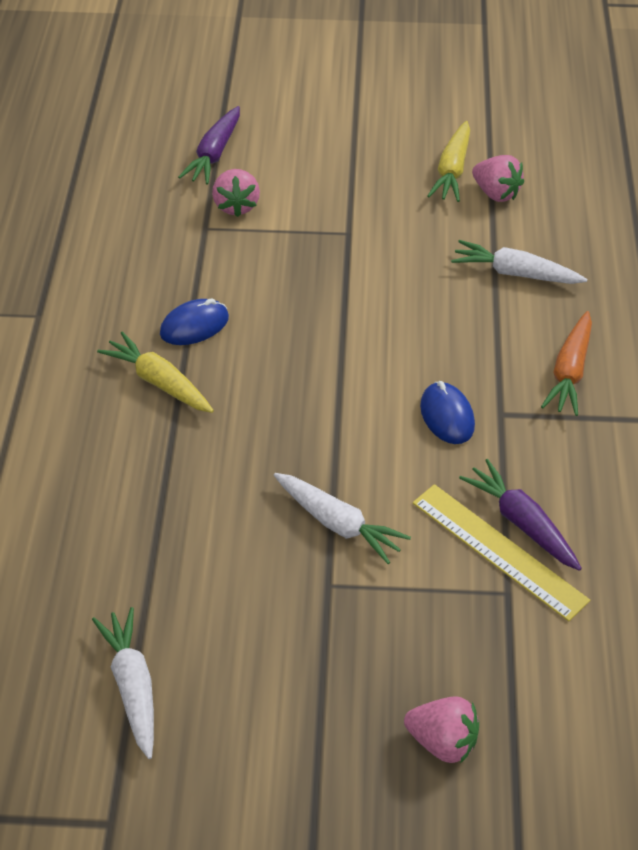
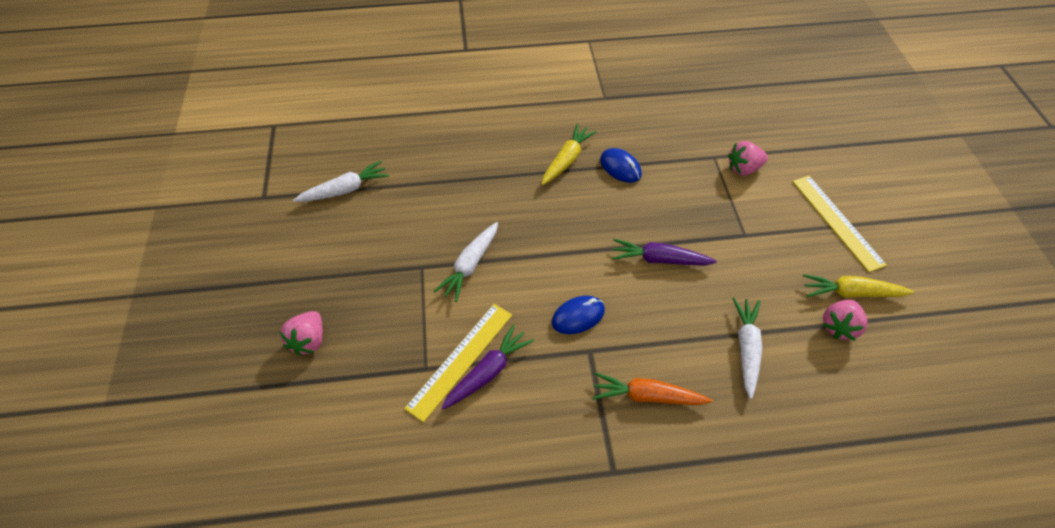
camera: 80 degrees right, 5 degrees up
(214, 154) = (791, 148): purple carrot -> purple carrot (659, 260)
(346, 151) = (837, 221): none -> yellow ruler

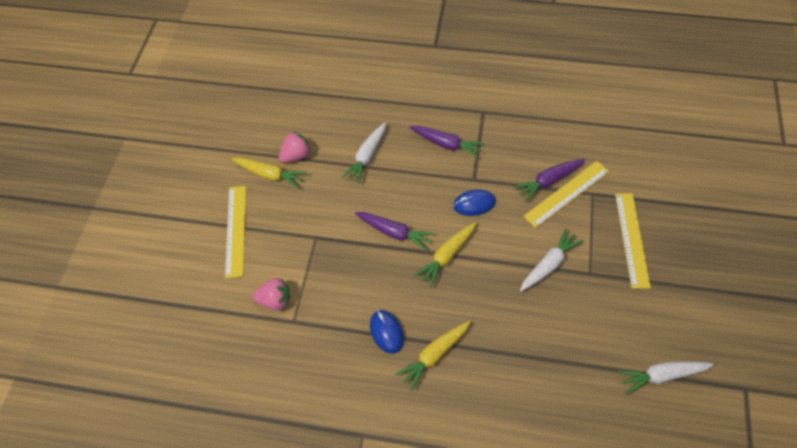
camera: 160 degrees left, 5 degrees up
(309, 341) = (681, 232): pink strawberry -> none
(372, 317) = (631, 239): none -> yellow ruler
(588, 248) = (446, 256): none -> yellow carrot
(647, 396) = (446, 144): orange carrot -> purple carrot

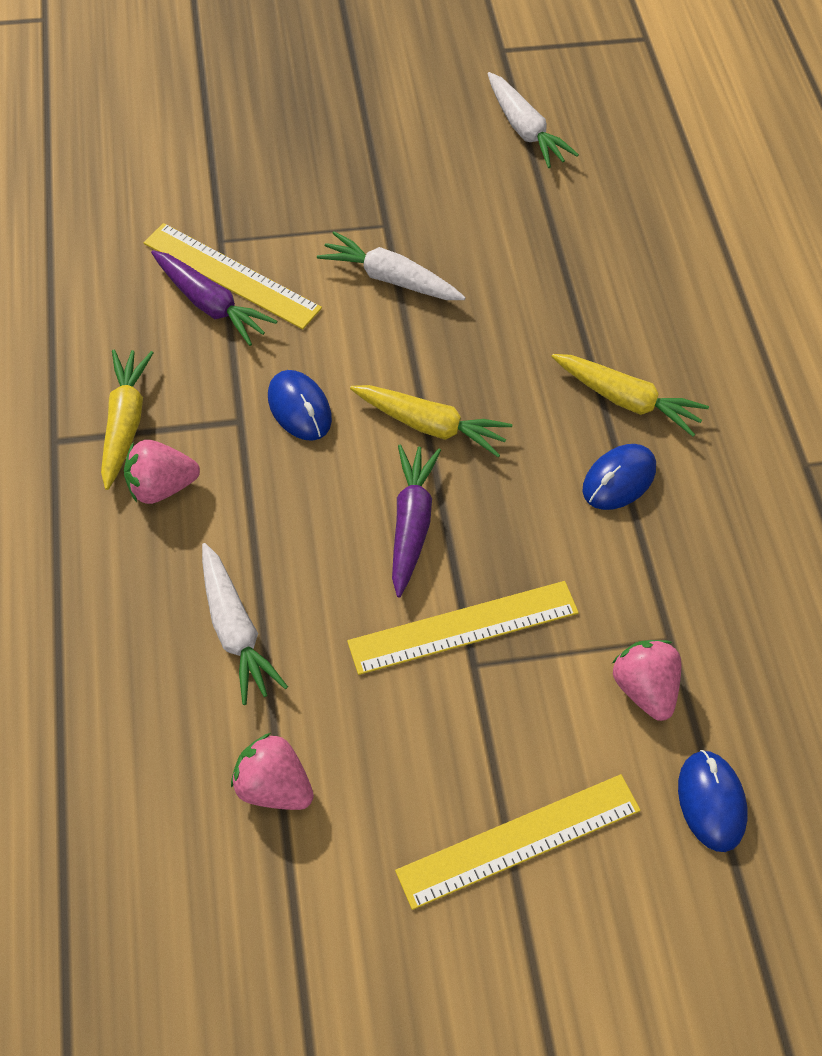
camera: 115 degrees left, 0 degrees up
(215, 307) = (711, 802): none -> blue mouse
(270, 175) = (346, 826): yellow carrot -> yellow carrot (125, 422)
(367, 157) = (235, 631): white carrot -> white carrot turned 60 degrees clockwise
(446, 144) = (161, 487): purple carrot -> pink strawberry
(631, 239) = (300, 181): yellow ruler -> yellow ruler (463, 627)

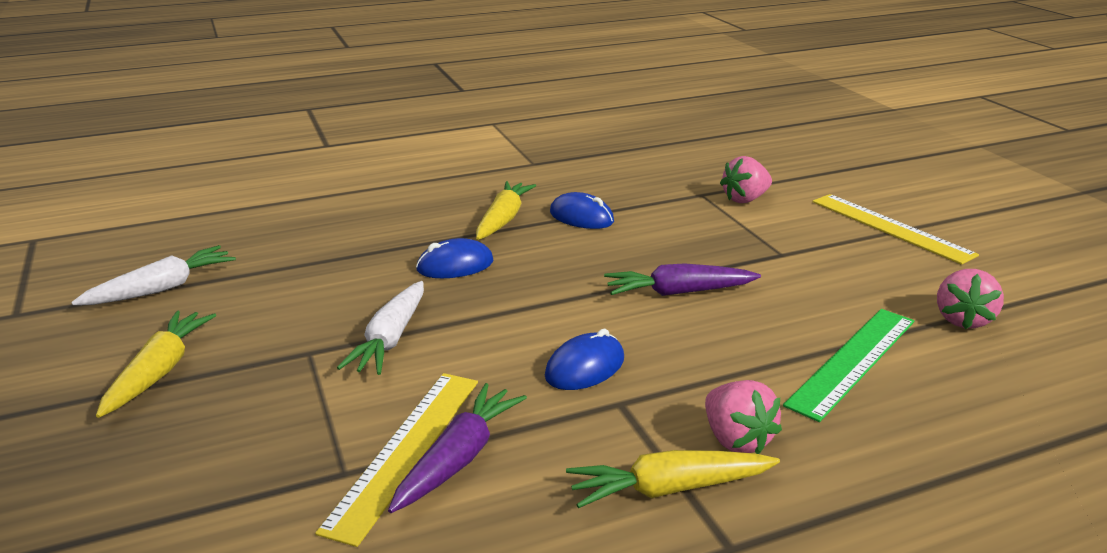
camera: 100 degrees left, 30 degrees down
(235, 631) = (853, 361): white carrot -> green ruler
(431, 426) = (570, 295): yellow carrot -> yellow carrot (160, 371)
(463, 627) = (755, 260): yellow ruler -> none
(711, 802) = (801, 178): blue mouse -> blue mouse (455, 265)

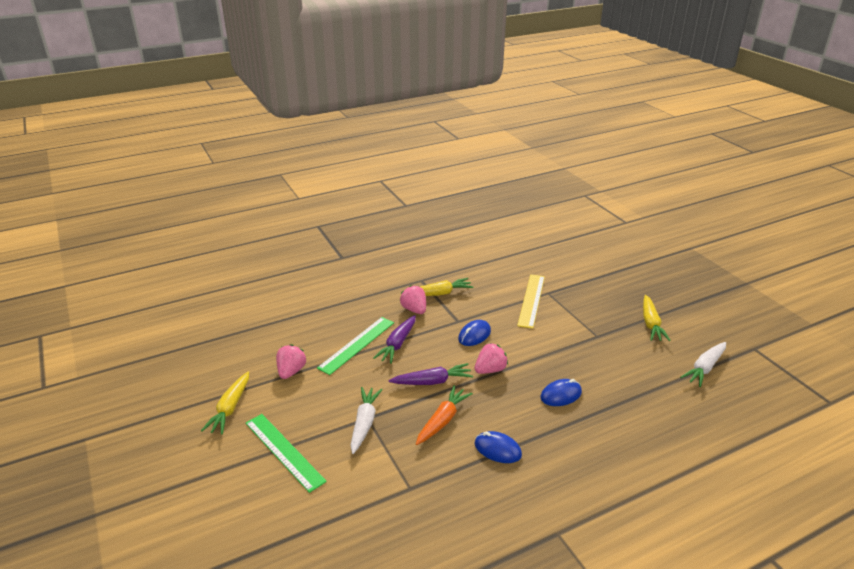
camera: 175 degrees right, 5 degrees up
(390, 339) = (566, 344): white carrot -> white carrot (364, 423)
(459, 457) = (511, 299): purple carrot -> purple carrot (397, 344)
(503, 219) = (551, 443): yellow carrot -> yellow carrot (230, 408)
(659, 246) = (443, 420): none -> orange carrot
(745, 199) = (377, 482): pink strawberry -> pink strawberry (490, 370)
(890, 227) = (284, 451): yellow ruler -> green ruler

